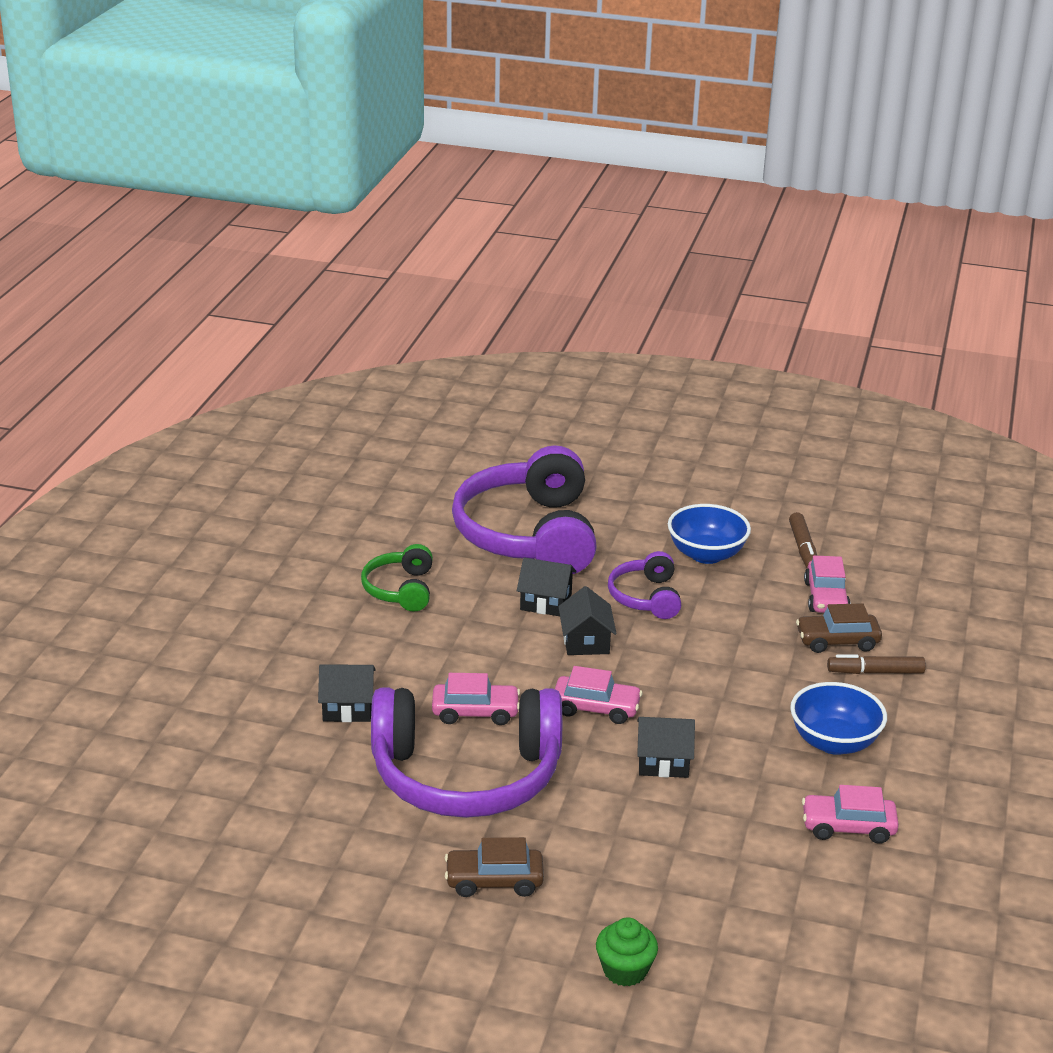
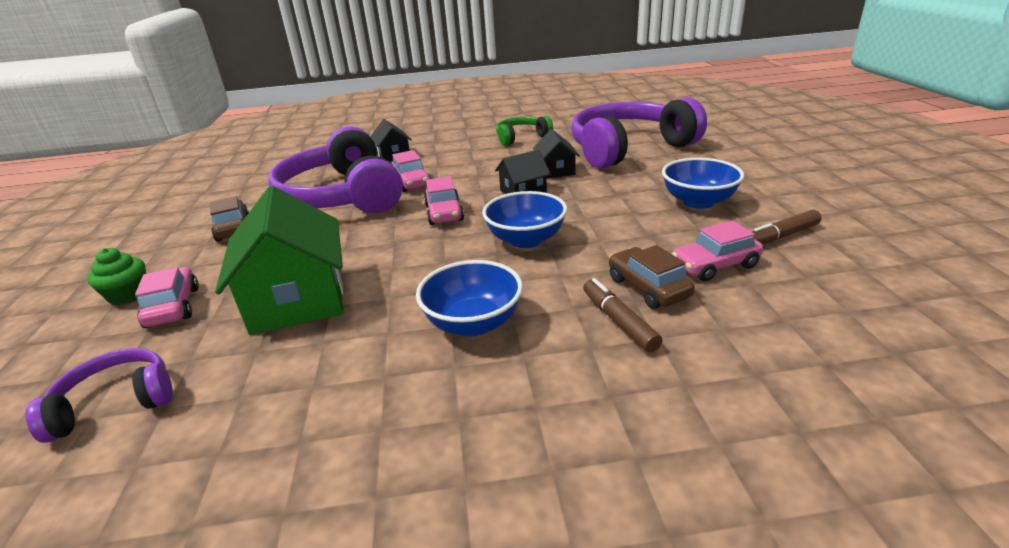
camera: 70 degrees right, 0 degrees up
(646, 597) = (604, 196): purple headphones -> purple headphones (115, 403)
(663, 762) = (392, 251): black house -> none
(706, 674) = (526, 240): none -> blue bowl
(724, 839) = (297, 299): none -> green house
(848, 827) = (335, 362): pink car -> pink car (173, 307)

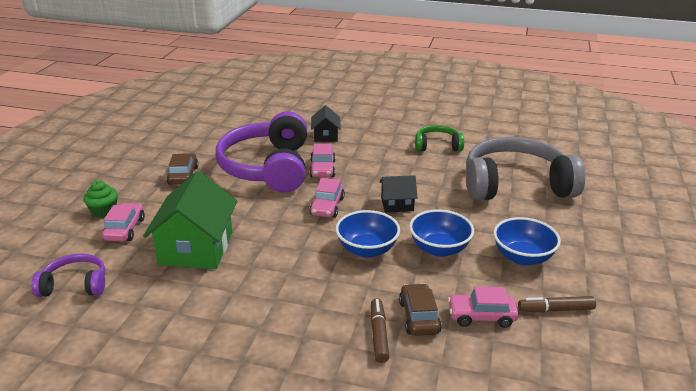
camera: 20 degrees right, 0 degrees up
(473, 323) = (288, 303): blue bowl -> blue bowl (439, 249)
(556, 170) = (438, 190): black house -> none
(628, 148) = (515, 185): purple headphones -> grey headphones

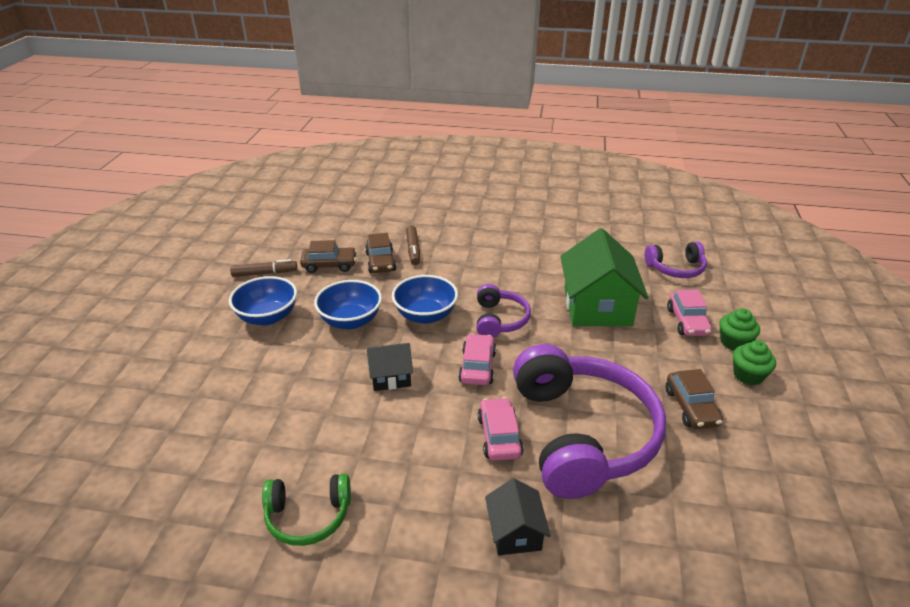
camera: 175 degrees right, 5 degrees up
(121, 190) = (748, 375): none -> green cupcake
(296, 241) = (499, 320): none -> purple headphones
(481, 316) = (329, 265): pink car -> brown car
(515, 185) = (218, 423): grey headphones -> none

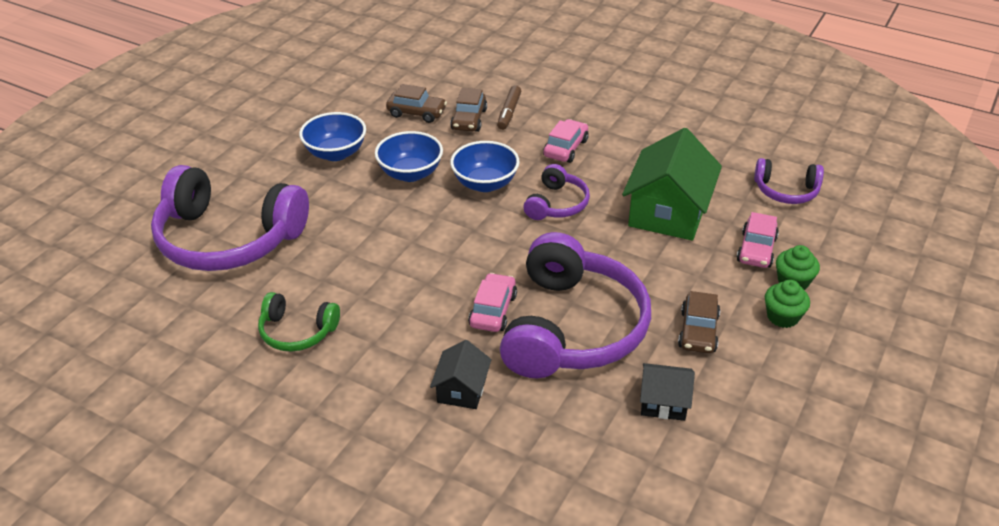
camera: 20 degrees right, 5 degrees up
(187, 430) = (228, 238): none -> purple headphones
(264, 273) = (351, 109): brown marker -> none
(390, 377) = (422, 234): black house -> black house (663, 402)
(477, 367) = (508, 244): pink car -> pink car (565, 148)

